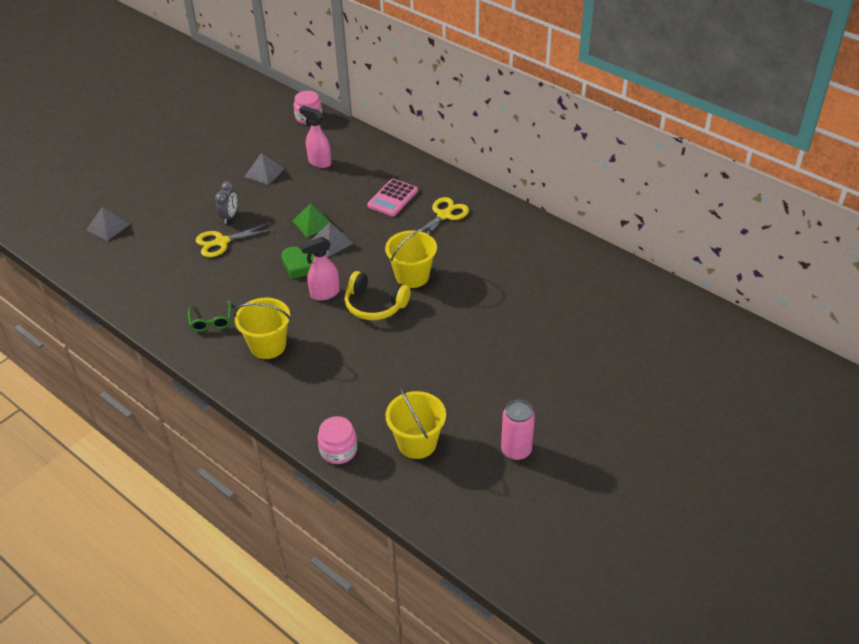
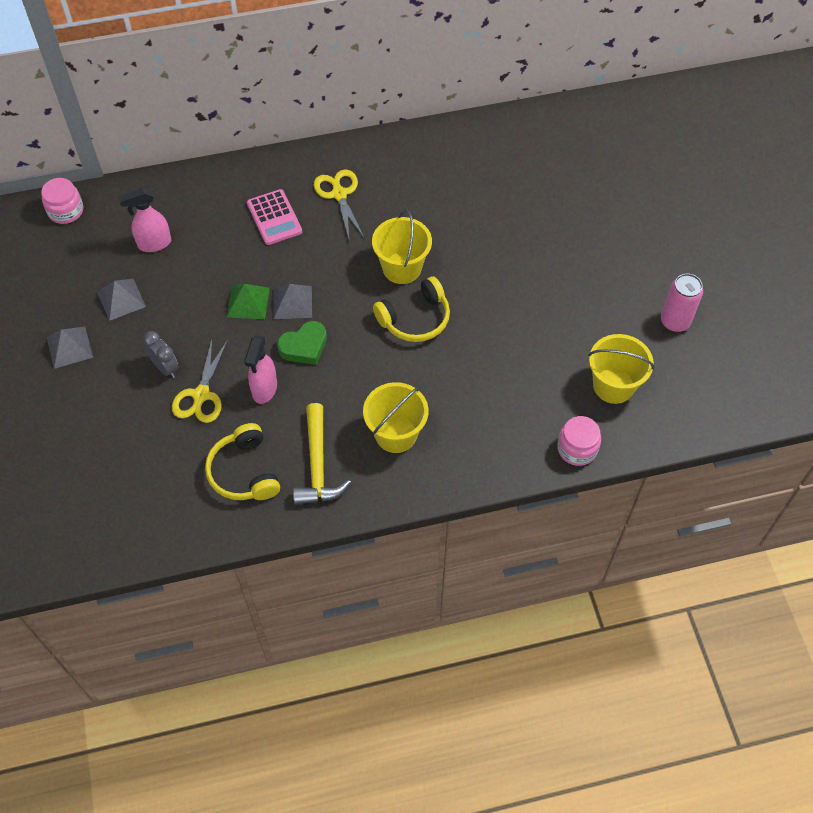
camera: 55 degrees left, 15 degrees up
(108, 227) = (68, 489): grey pyramid -> grey pyramid (69, 347)
(178, 291) = (244, 472): none -> yellow headphones
(211, 321) = (317, 465): green glasses -> yellow hammer
(324, 294) = (363, 349): pink spray bottle -> pink spray bottle (264, 389)

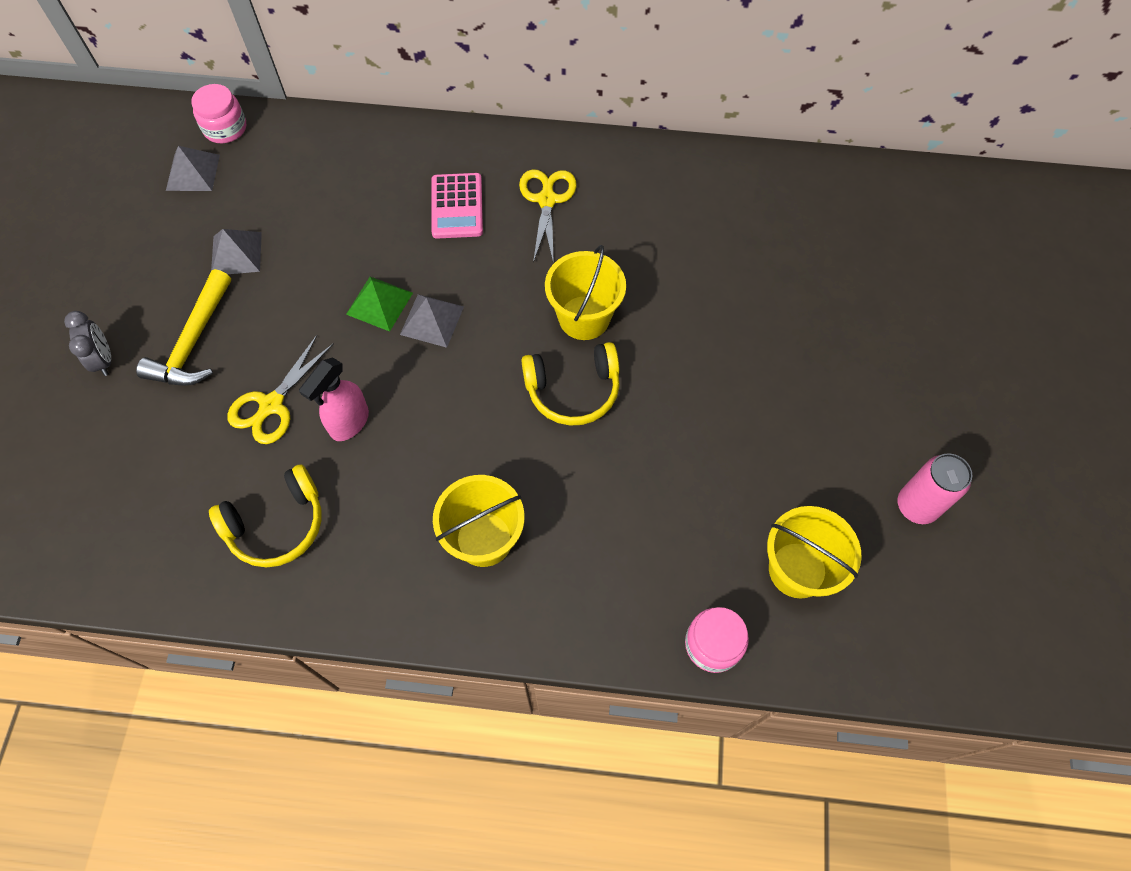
camera: 20 degrees right, 5 degrees up
(69, 347) = (151, 294): grey pyramid -> grey pyramid (192, 172)
(154, 244) = (304, 197): pink spray bottle -> none
(165, 368) = (246, 356): grey clock -> grey clock (104, 360)
(244, 472) = (277, 524): yellow headphones -> yellow headphones turned 120 degrees counterclockwise
(304, 346) = (421, 382): green heart -> none
(317, 465) = (369, 547): yellow hammer -> yellow hammer (193, 342)

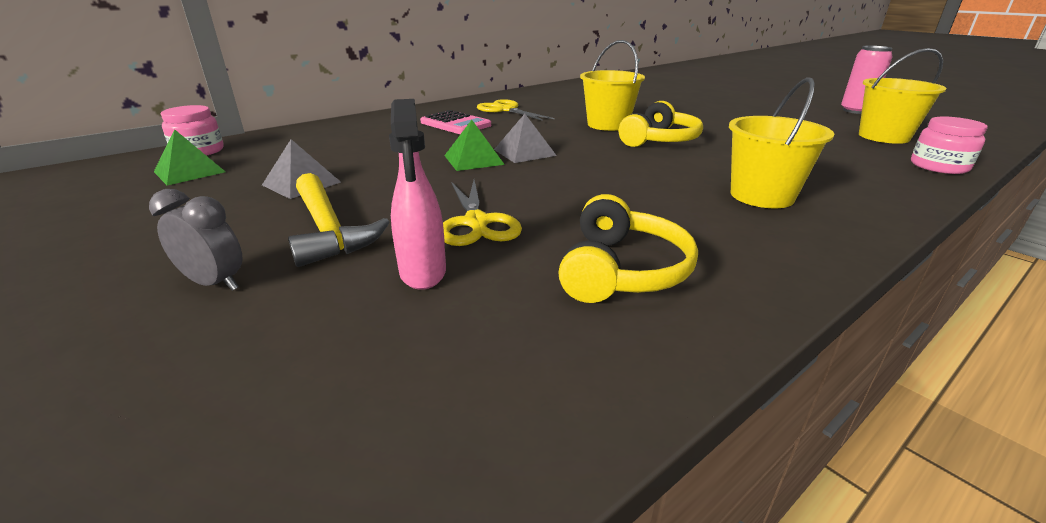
camera: 45 degrees left, 35 degrees down
(192, 172) = (189, 172): grey pyramid -> green pyramid
(349, 423) = (560, 201): pink spray bottle -> pink spray bottle (423, 273)

